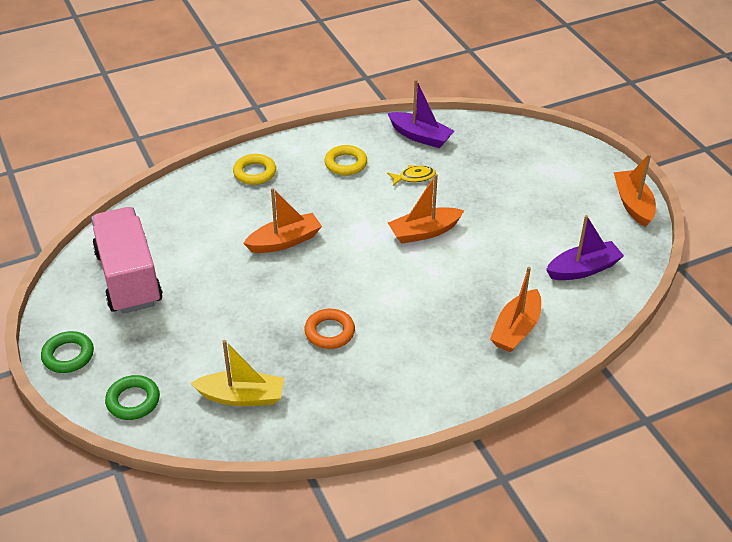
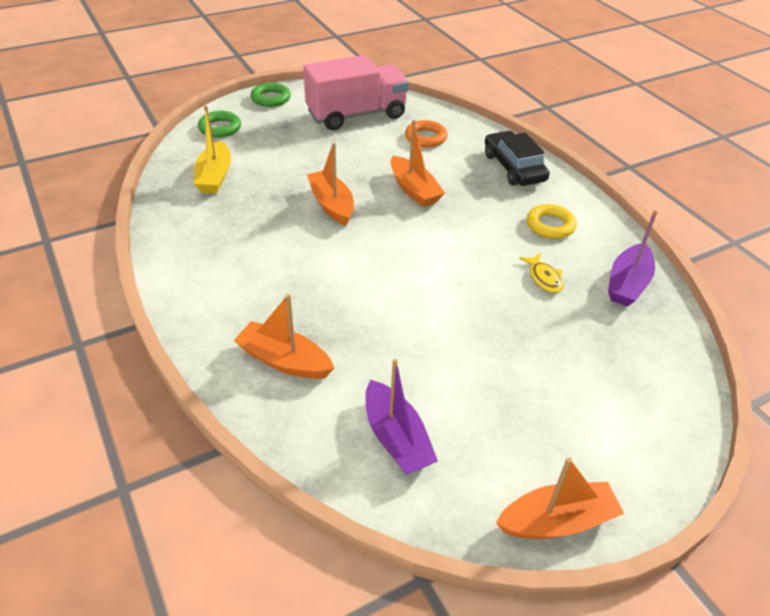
camera: 85 degrees right, 0 degrees up
(255, 173) = (513, 168): yellow ring -> black car
(329, 332) = (288, 221): orange ring -> orange ring (425, 137)
(424, 232) = (445, 286): orange boat -> orange boat (331, 205)

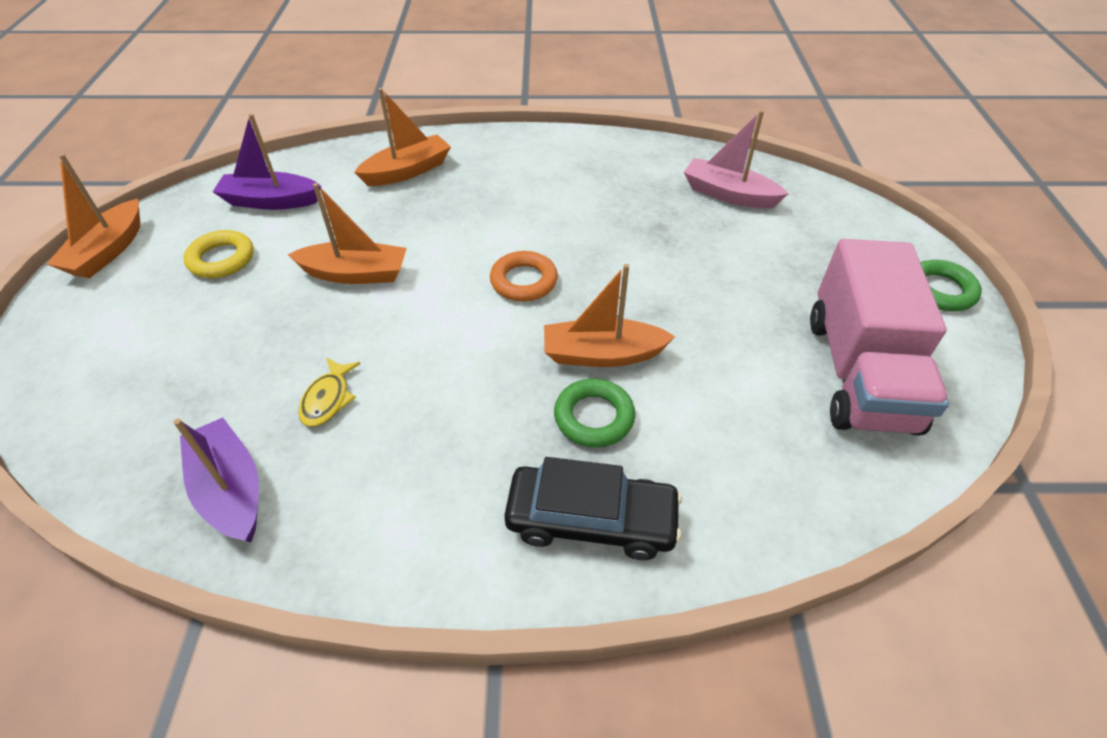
camera: 120 degrees right, 5 degrees up
(214, 176) = (728, 194): yellow boat -> pink boat
(220, 128) = (852, 222): green ring -> green ring (594, 417)
(331, 205) = (615, 266): orange boat -> orange boat (355, 274)
(425, 137) = (748, 435): orange ring -> orange ring (524, 281)
(544, 278) = (328, 399): yellow fish -> yellow fish turned 90 degrees counterclockwise
(550, 225) = (413, 475): yellow ring -> yellow ring (221, 259)

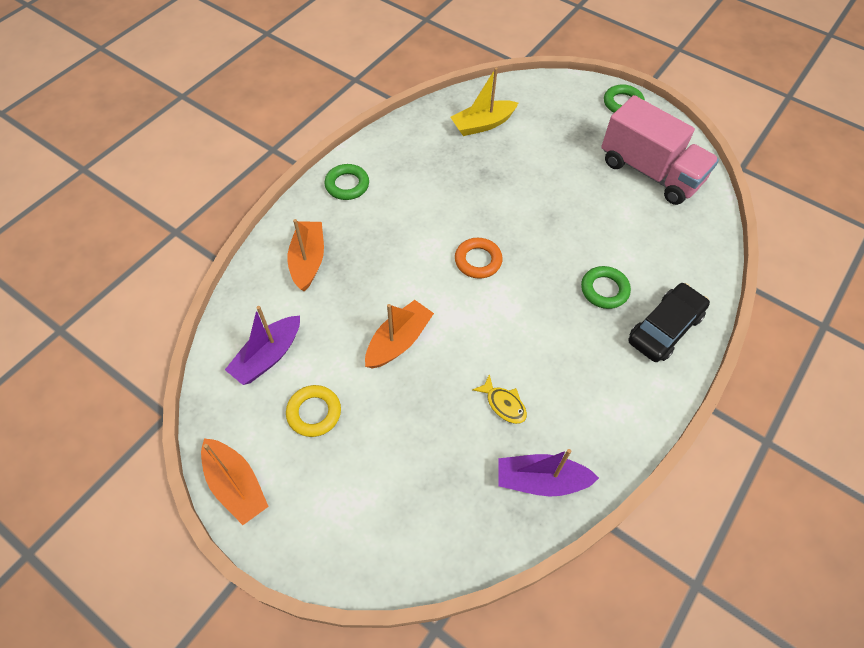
camera: 55 degrees left, 10 degrees up
(528, 150) = (347, 185): none -> green ring
(602, 354) = (564, 260): orange boat -> none
(728, 194) = (482, 124): pink boat -> yellow boat

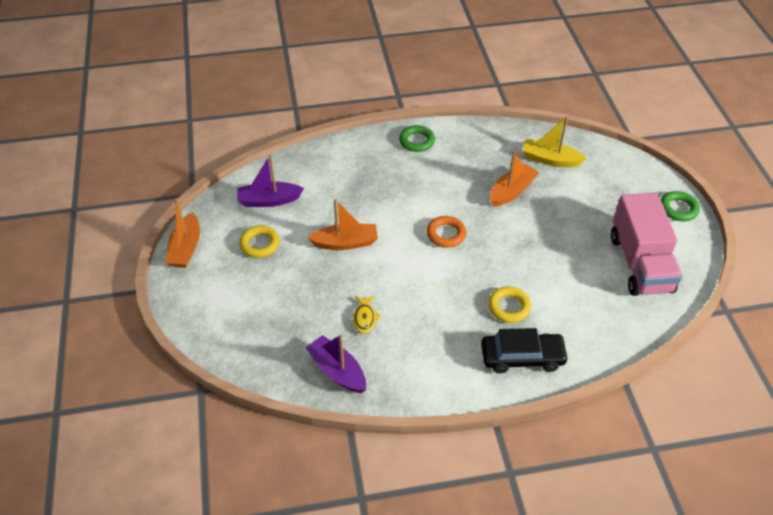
camera: 45 degrees right, 10 degrees down
(308, 260) = (346, 167): orange boat -> orange boat (512, 191)
(604, 290) = (509, 307): green ring -> yellow ring

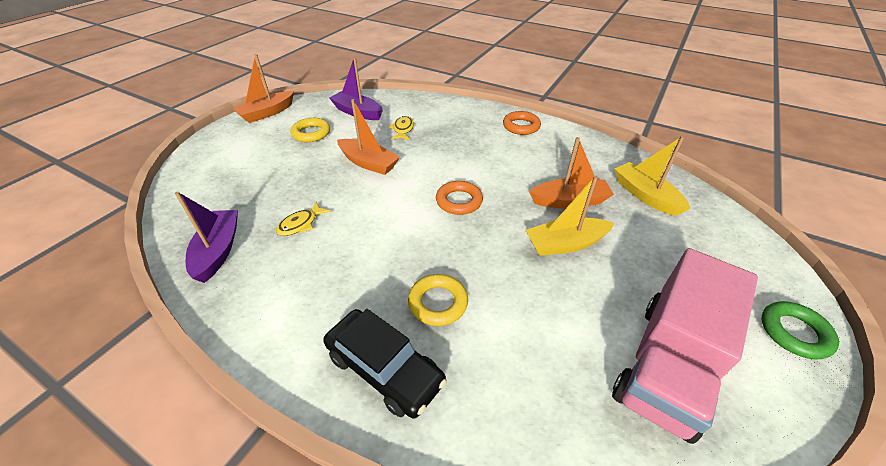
camera: 40 degrees right, 5 degrees down
(331, 196) = (403, 129): none -> yellow fish
(417, 141) = (521, 126): green ring -> orange ring
(538, 225) = (565, 244): none -> yellow boat

